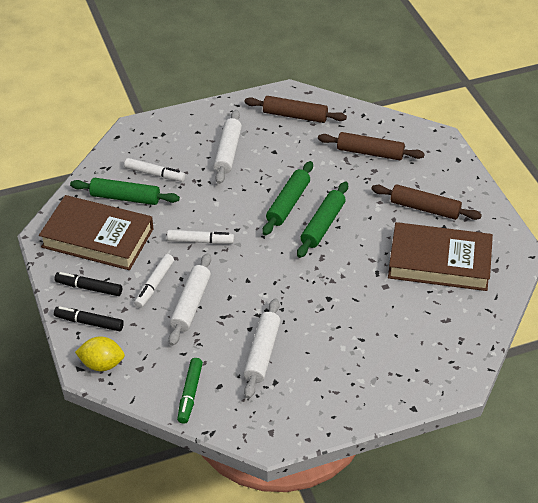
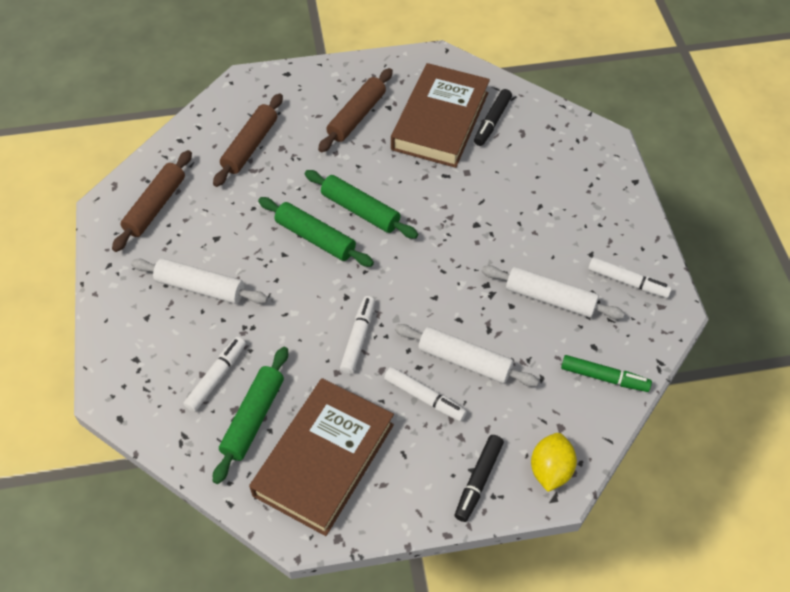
camera: 80 degrees left, 10 degrees up
(89, 288) = (416, 477): black marker -> black marker (492, 122)
(292, 406) = (627, 282): none -> white marker

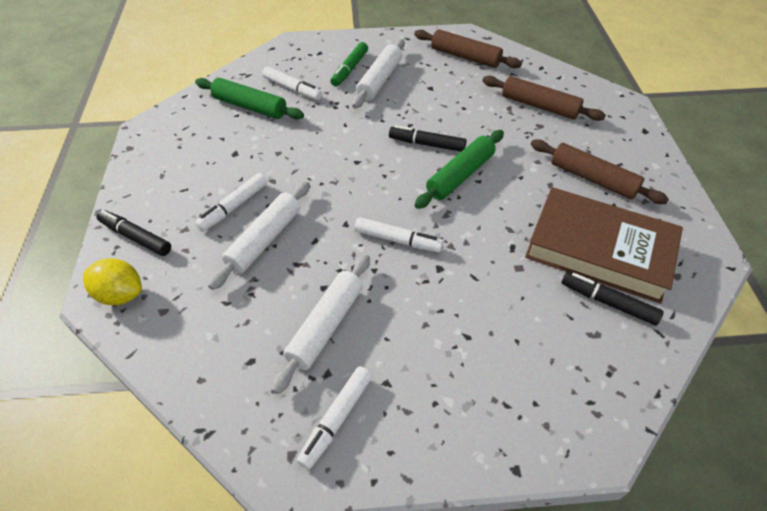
camera: 95 degrees right, 5 degrees down
(315, 238) = (427, 144): green rolling pin -> black marker
(324, 459) = (199, 142): brown book -> none
(358, 338) = (309, 167): white marker -> white marker (398, 240)
(604, 377) = (207, 364): green marker -> green marker (349, 69)

